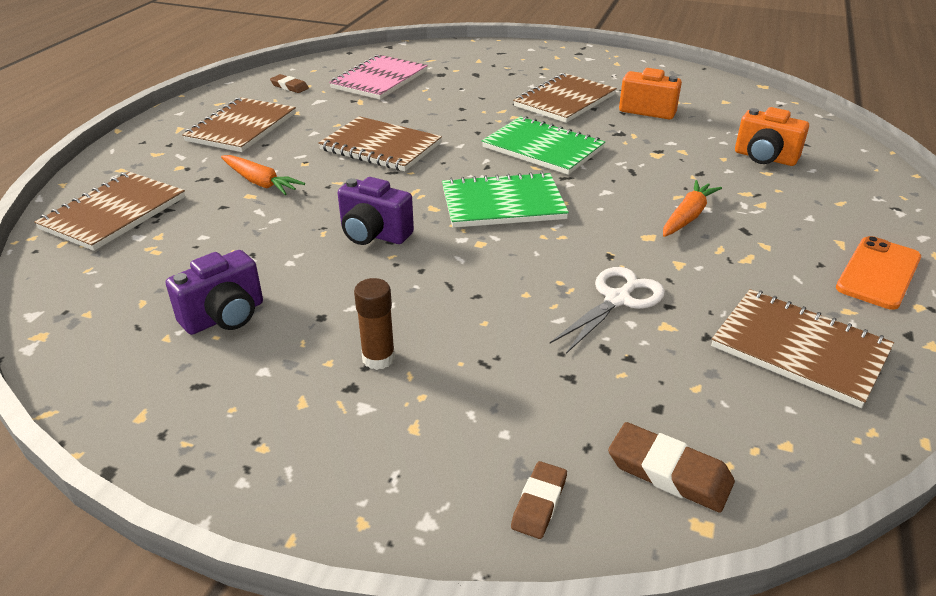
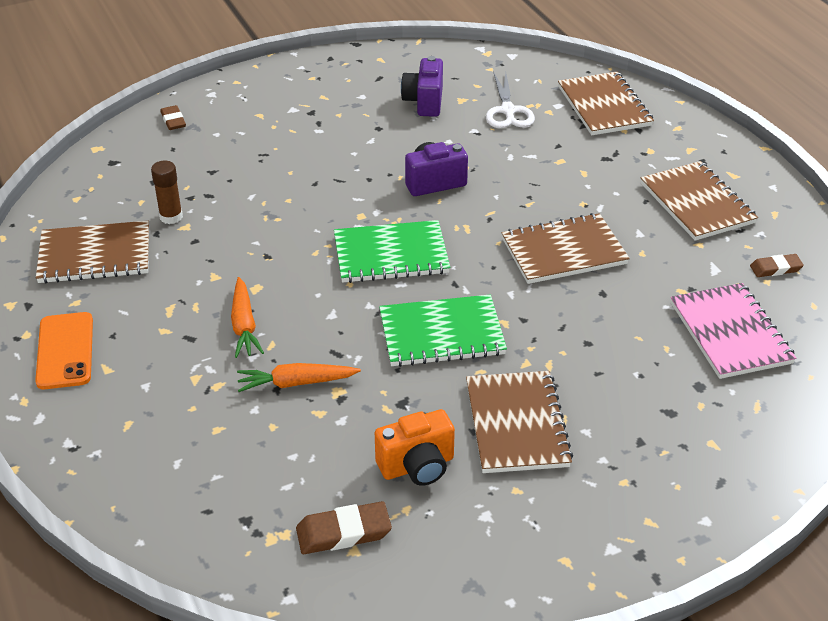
camera: 135 degrees right, 5 degrees up
(260, 182) = (575, 172): orange carrot -> orange carrot (296, 383)
(378, 358) = (318, 128): brown glue stick -> brown glue stick (171, 217)
(503, 203) = (391, 255): green notebook -> green notebook turned 45 degrees clockwise
(617, 299) = (230, 226): white scissors -> white scissors (508, 111)
(669, 472) = (126, 158): brown eraser -> brown eraser (343, 532)
(764, 158) = (234, 452): orange camera -> none

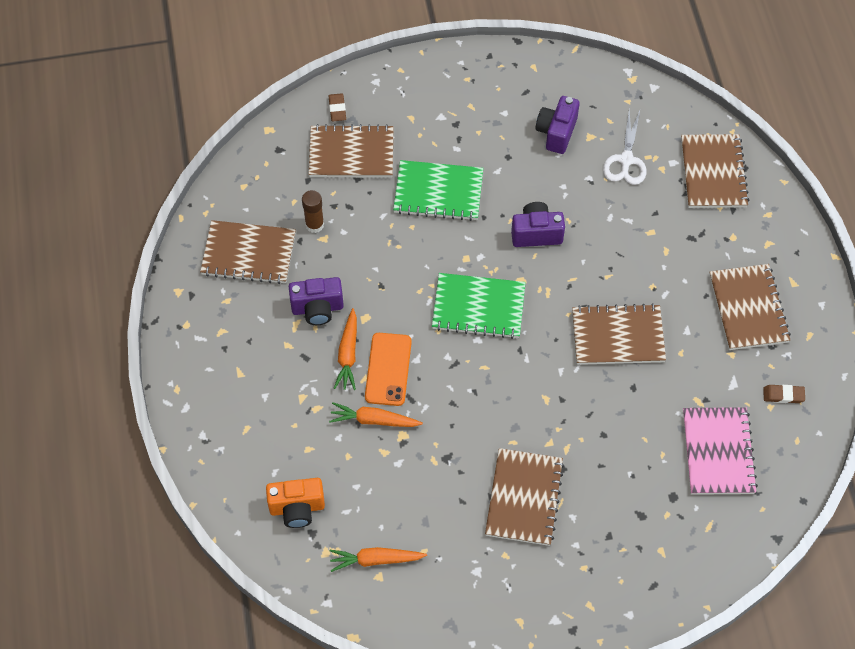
camera: 15 degrees right, 20 degrees up
(65, 351) = (212, 348): orange phone -> orange phone (388, 369)
(194, 290) = (317, 308): none -> purple camera
(199, 152) = (351, 153): none -> brown notebook
(343, 532) = (375, 560): brown eraser -> orange carrot
(417, 466) = (441, 517): orange camera -> orange camera (297, 508)
(441, 334) = (494, 399): green notebook -> green notebook (438, 192)

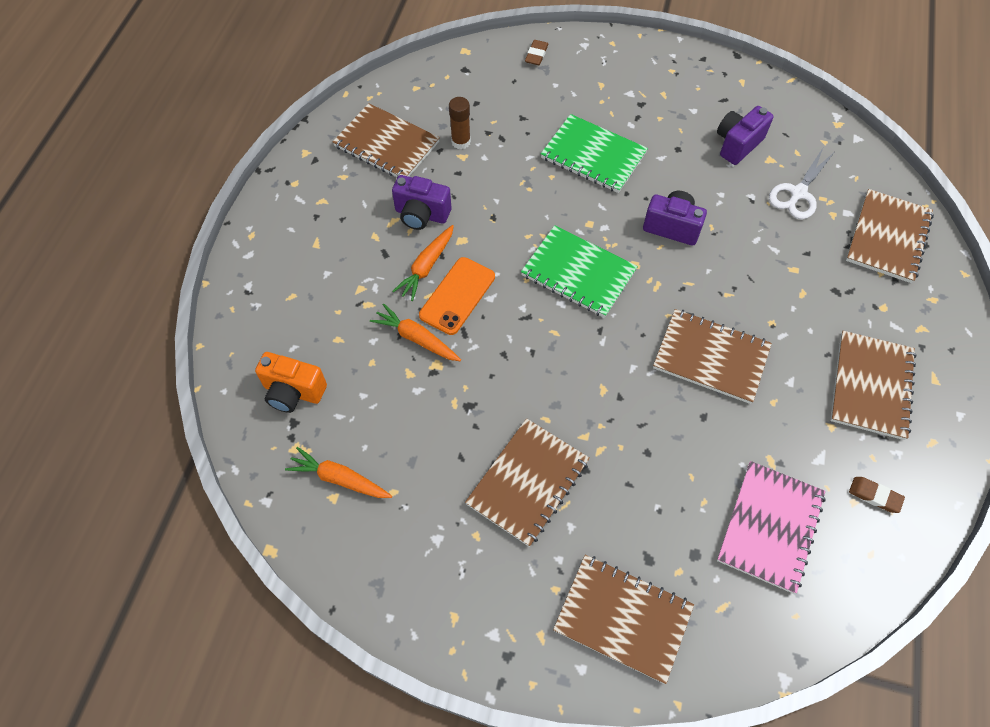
camera: 25 degrees right, 0 degrees up
(351, 153) = (529, 95): brown notebook -> brown notebook (623, 618)

